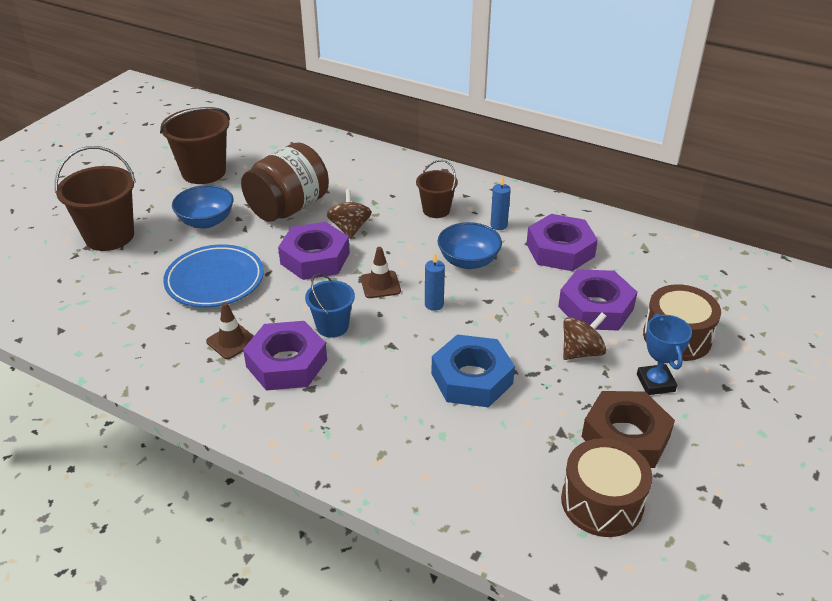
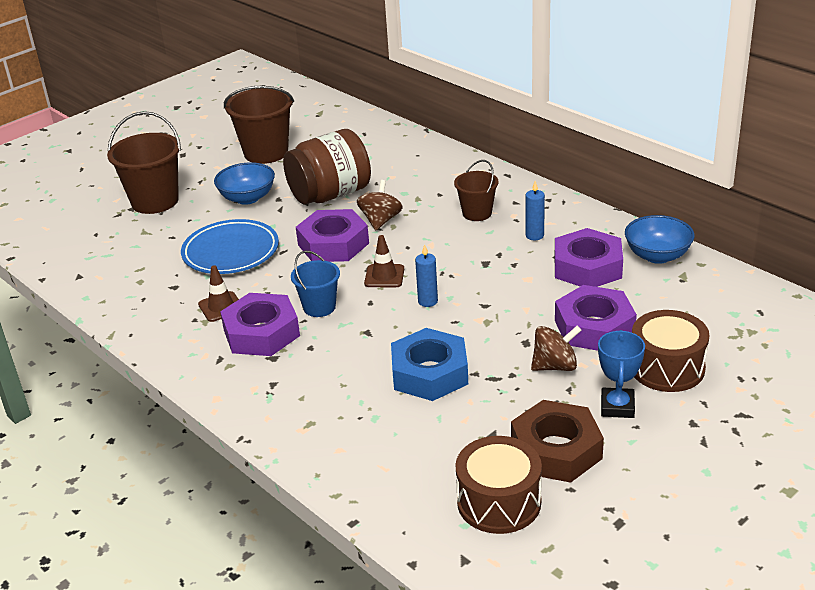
camera: 20 degrees right, 5 degrees down
(468, 261) = (484, 266): blue bowl -> blue bowl (657, 256)

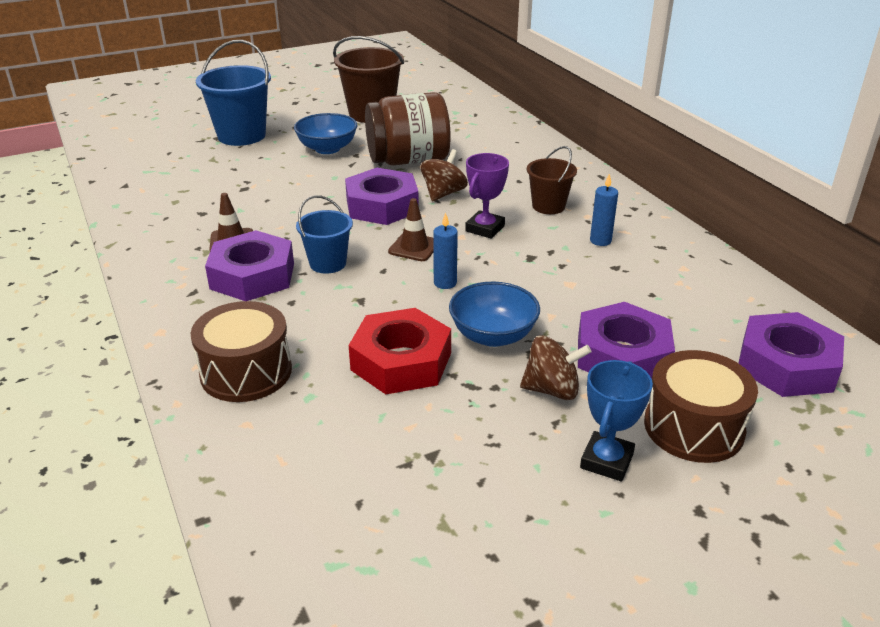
camera: 15 degrees right, 0 degrees up
(155, 201) = (241, 135): brown bucket -> blue bucket
(231, 252) = (278, 193): blue plate -> none
(430, 373) = (401, 361): blue nut -> red nut
(434, 246) = (485, 228): none -> purple trophy
(499, 502) = (391, 547): brown drum -> brown drum (246, 372)
(556, 450) = (500, 497): brown nut -> none
(587, 267) = (646, 286): purple nut -> purple nut (786, 365)
(657, 256) = (736, 291): blue bowl -> blue bowl (493, 335)

